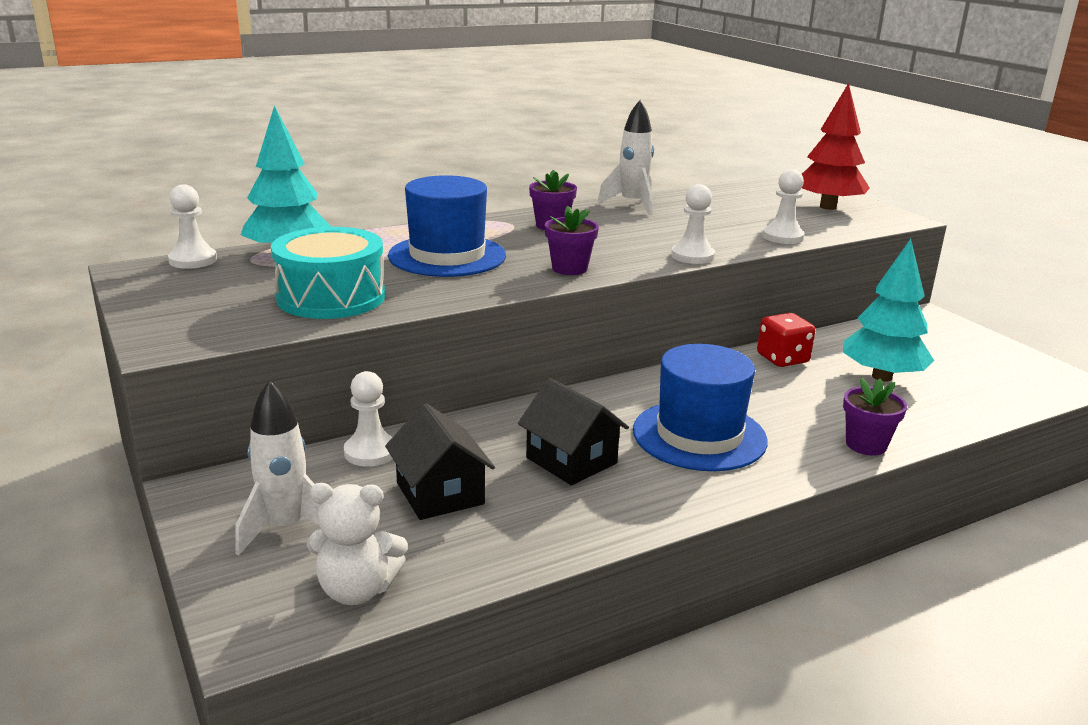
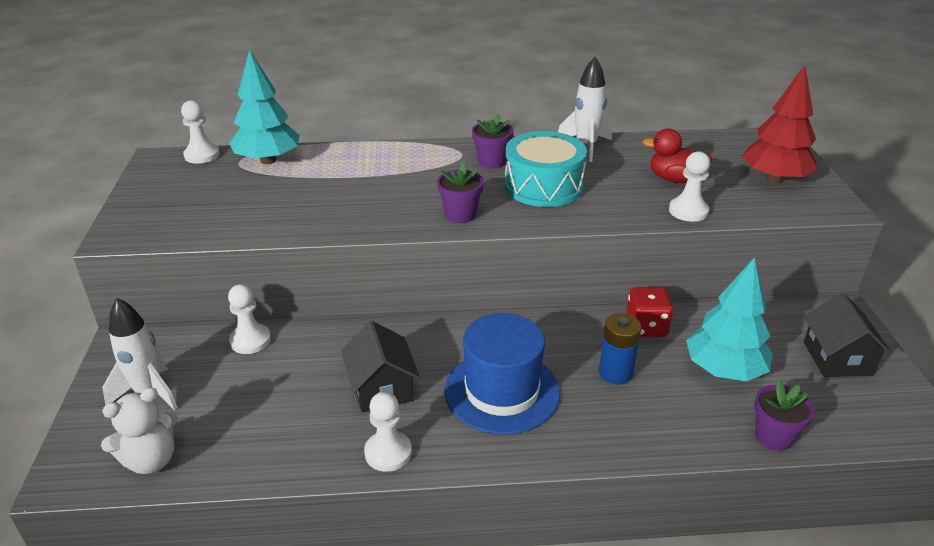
camera: 25 degrees right, 10 degrees up
(331, 297) = (258, 211): turquoise drum -> turquoise drum (543, 186)
(357, 590) = (151, 460): white teddy bear -> white teddy bear turned 60 degrees counterclockwise
(440, 493) = (266, 392): black house -> black house (837, 358)
(447, 256) = (378, 182): blue hat -> none
(692, 256) = (579, 220): white pawn -> white pawn (388, 452)
(744, 217) = (675, 179): none -> red duck
(791, 398) = (615, 373): none -> blue battery
(866, 445) = (639, 442): purple flower pot -> purple flower pot (773, 437)

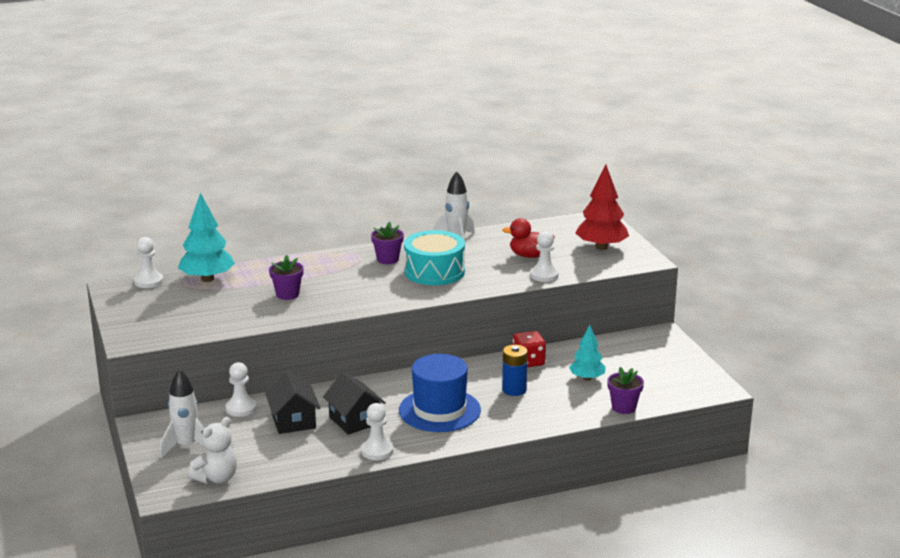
camera: 15 degrees left, 10 degrees down
(460, 215) = (381, 297): purple flower pot -> purple flower pot (287, 294)
(724, 370) = (587, 378): turquoise tree -> turquoise tree, size x0.63
(837, 358) = (661, 362): black house -> black house (293, 421)

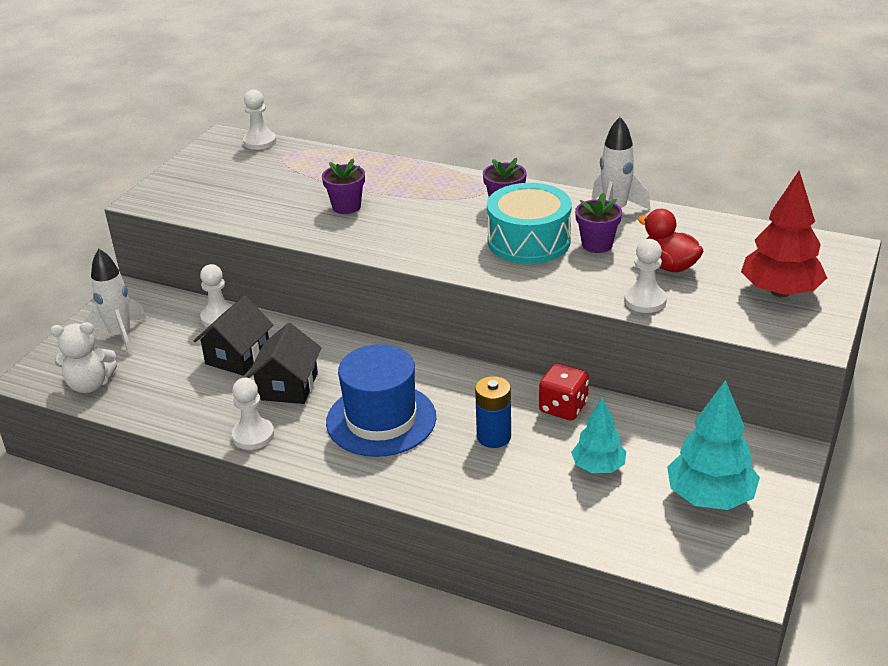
camera: 45 degrees right, 10 degrees up
(207, 279) = (309, 159): turquoise tree -> turquoise tree (710, 497)
(623, 407) = (583, 535): purple flower pot -> purple flower pot (597, 244)

